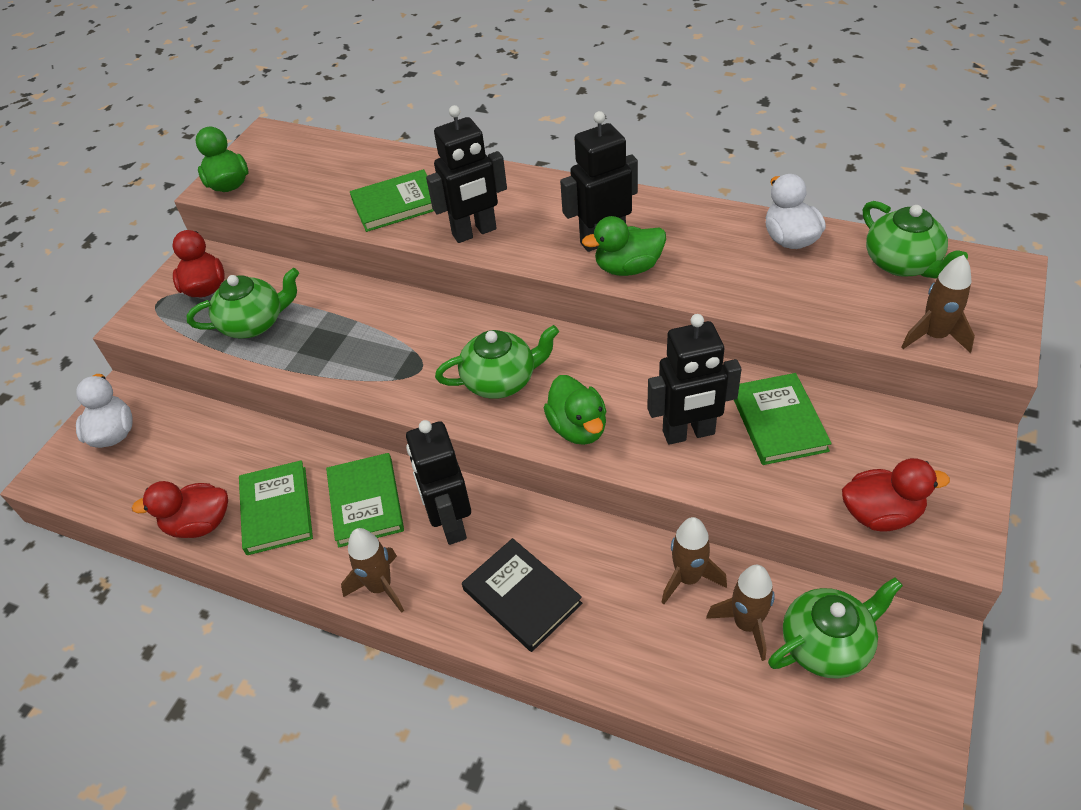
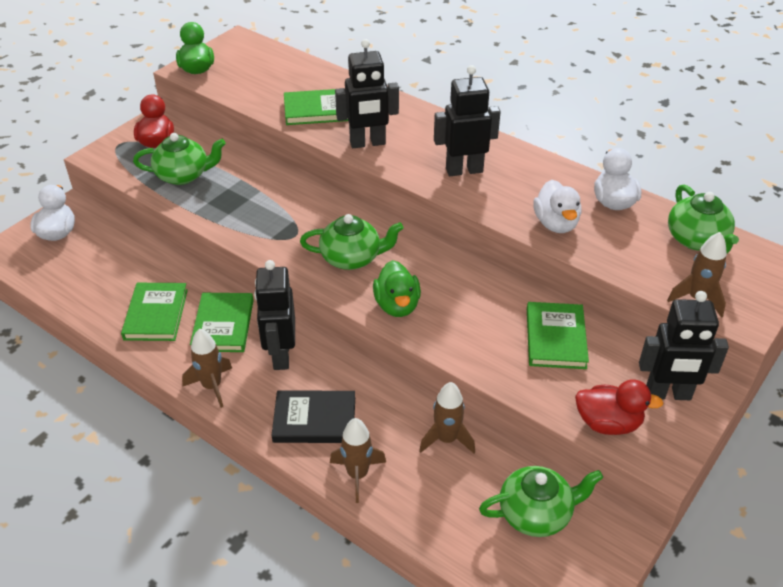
camera: 10 degrees right, 5 degrees down
(199, 524) = (97, 310): red duck -> none
(522, 596) = (314, 419): black book -> black book turned 60 degrees counterclockwise
(628, 268) = (475, 194): green duck -> none
(688, 433) = (481, 329): black robot -> black robot (668, 394)
(736, 282) = (556, 224): none -> white duck
(746, 624) = (479, 483): brown rocket -> brown rocket (357, 475)

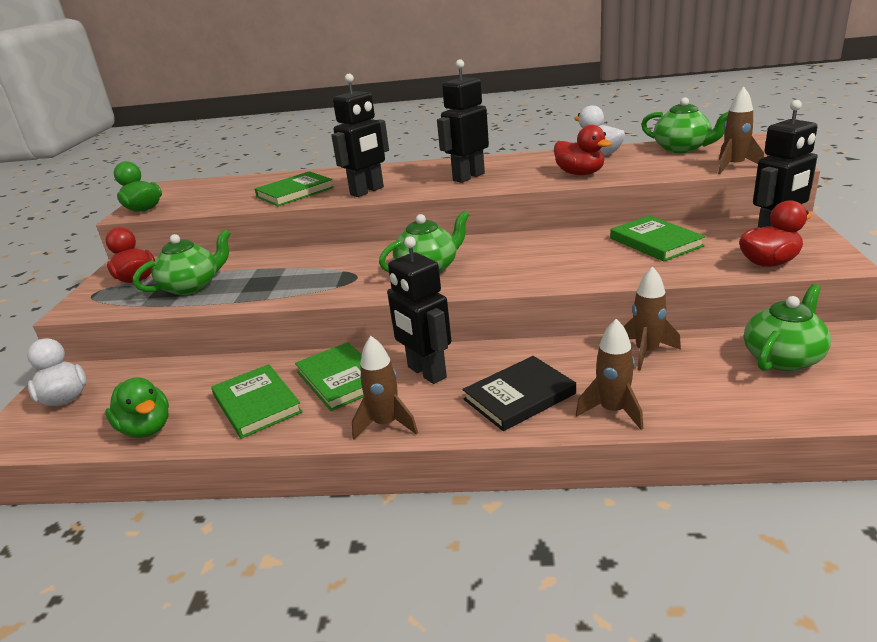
camera: 30 degrees left, 15 degrees down
(397, 305) = (509, 276): green duck -> green duck (146, 428)
(556, 224) = (580, 174): white duck -> red duck

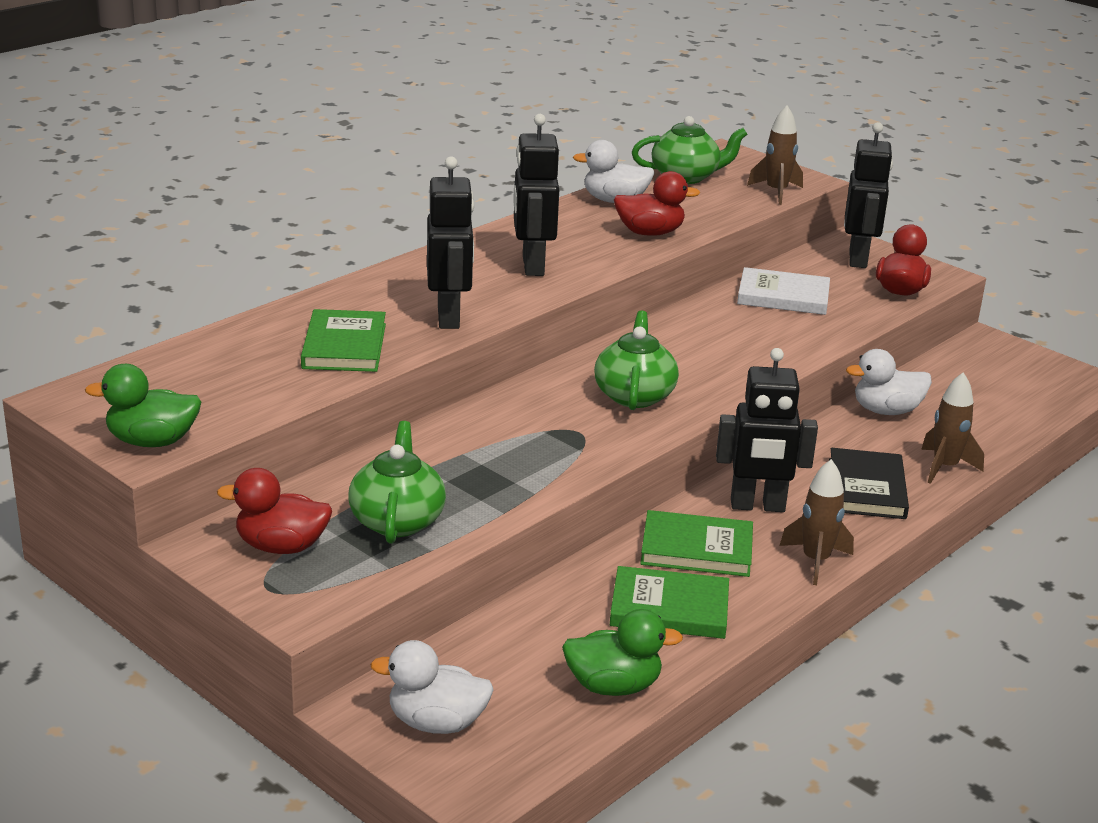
camera: 55 degrees left, 0 degrees up
(647, 352) = (886, 411): brown rocket -> white duck
(655, 242) = (783, 296): green book -> white book
(783, 358) = (974, 377): green teapot -> none

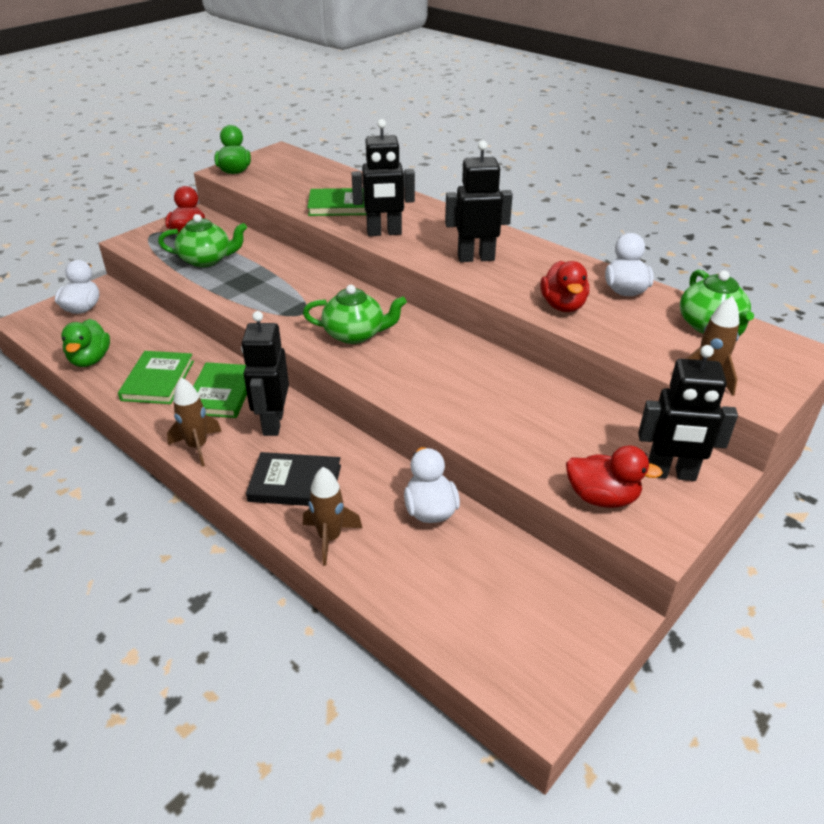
camera: 90 degrees right, 10 degrees up
(783, 296) = (554, 415): white book -> none

